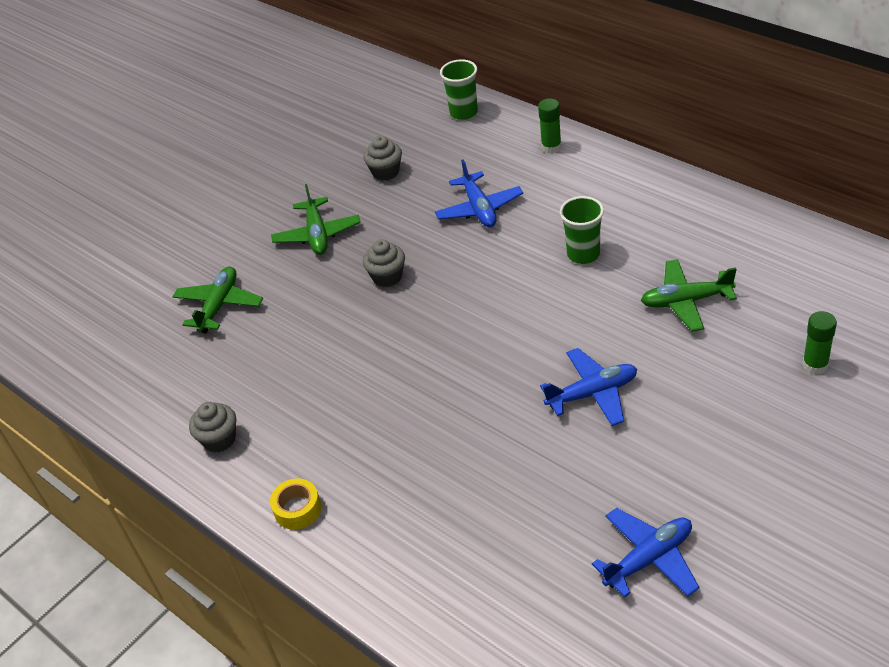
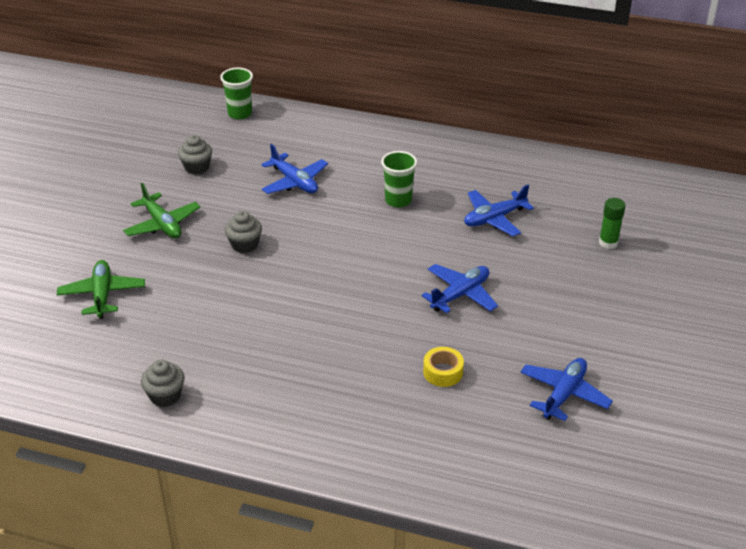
camera: 30 degrees left, 5 degrees down
(297, 509) = (268, 430): yellow tape -> yellow tape (443, 372)
(551, 147) = (329, 128): green glue stick -> none
(686, 301) = (494, 218): green plane -> blue plane

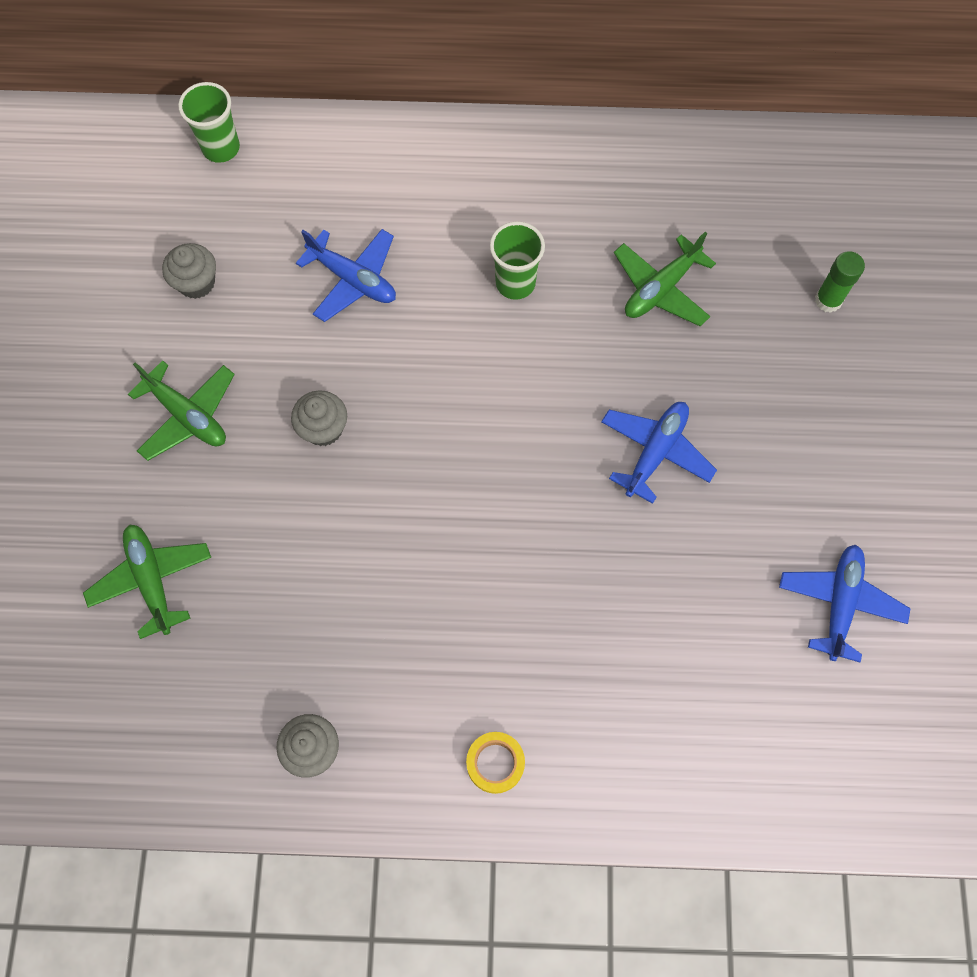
camera: 15 degrees left, 30 degrees up
(443, 372) = (672, 604): yellow tape -> yellow tape (495, 763)
(494, 218) = (661, 289): blue plane -> green plane

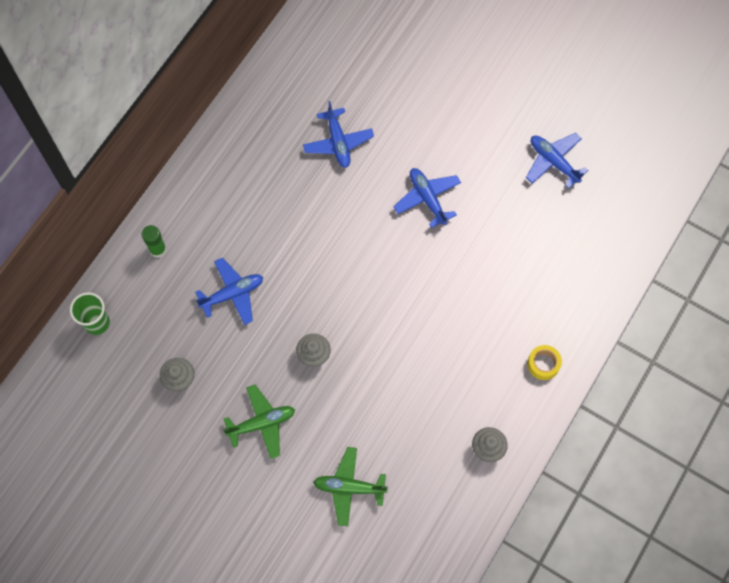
camera: 60 degrees left, 0 degrees up
(515, 283) = (288, 212): green cup -> none
(661, 289) = (338, 142): green plane -> blue plane
(828, 300) = (395, 68): green glue stick -> green glue stick (158, 249)

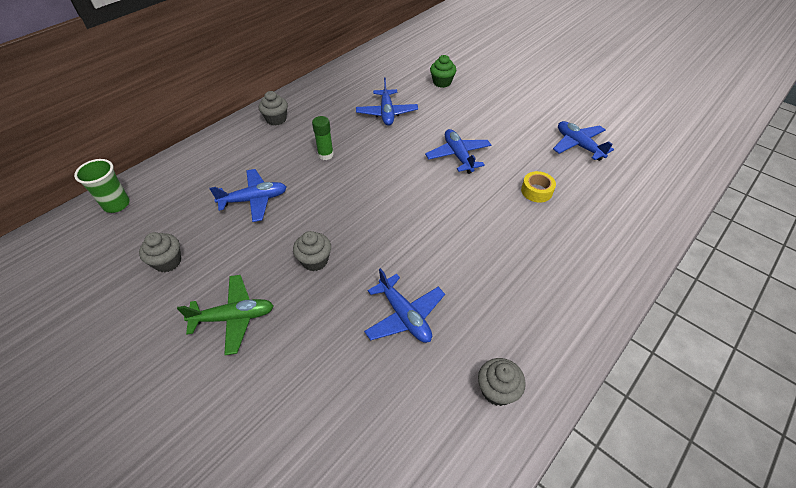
camera: 10 degrees right, 20 degrees down
(158, 249) = (203, 160): green glue stick -> green glue stick (325, 155)
(215, 173) = (276, 119): none -> grey cupcake
(349, 487) = (310, 409): green plane -> none
(393, 77) = (442, 82): none -> green cupcake
(405, 397) = (404, 316): none -> blue plane
(543, 364) = (570, 306): yellow tape -> yellow tape (536, 191)

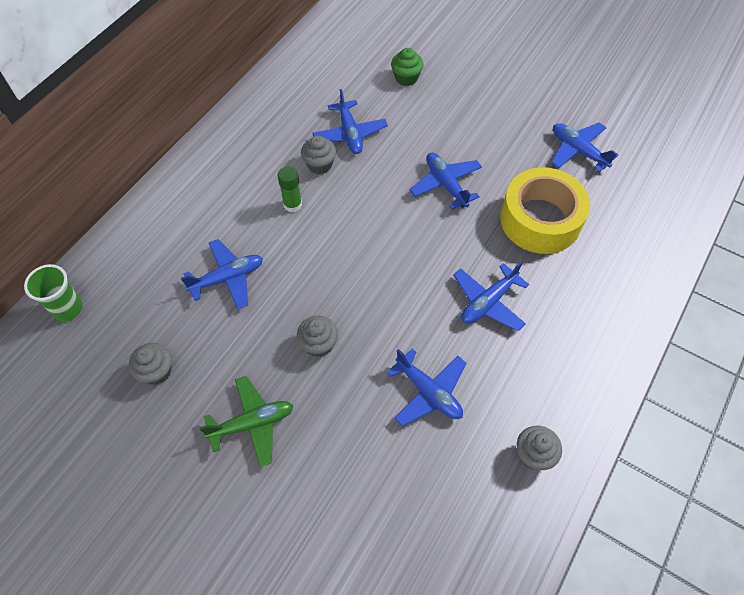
camera: 10 degrees left, 10 degrees up
(276, 119) = (218, 161): grey cupcake -> grey cupcake (319, 165)
(477, 248) = (488, 302): none -> blue plane
(536, 191) = (540, 220): yellow tape -> yellow tape, size x2.32

